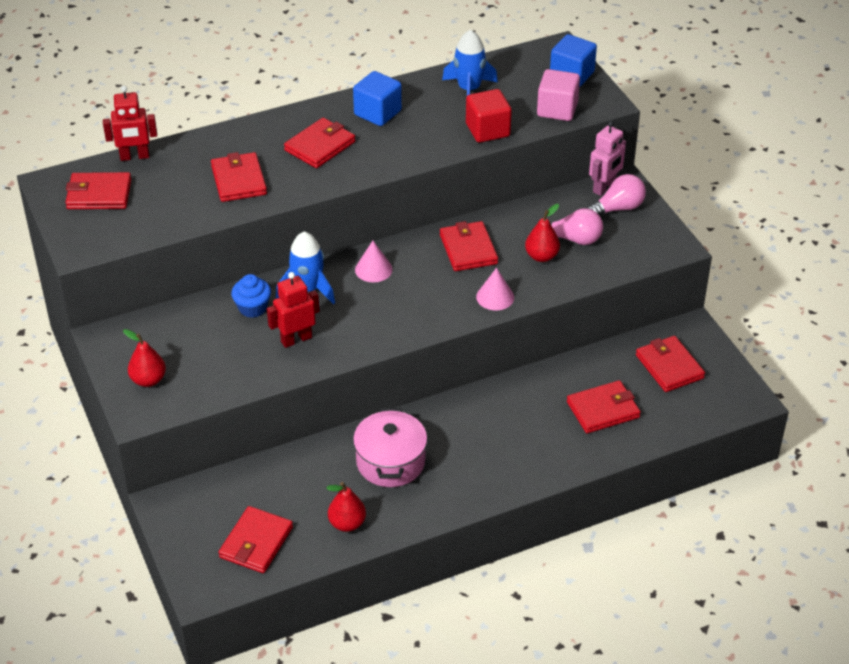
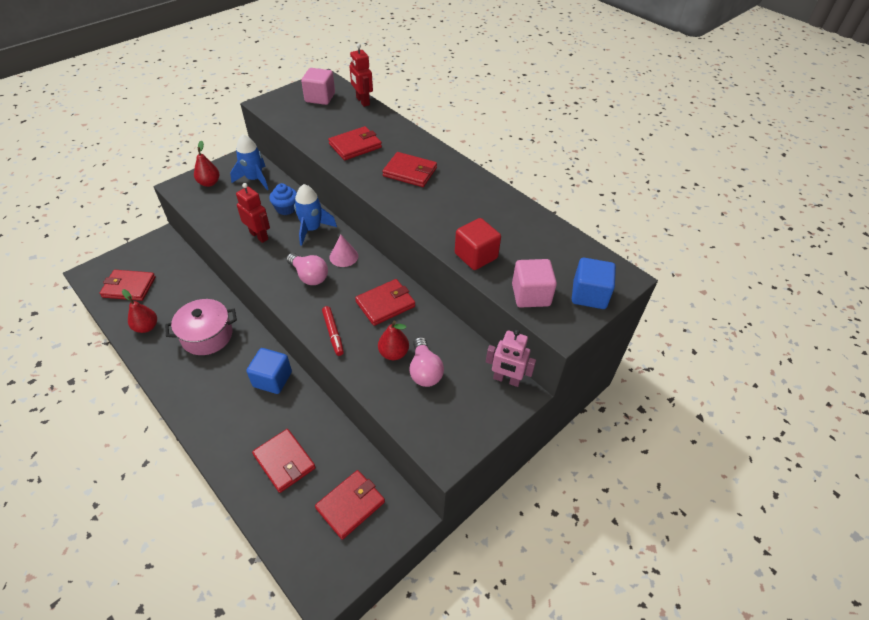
camera: 70 degrees right, 5 degrees up
(99, 194) = (320, 98): red wallet -> pink cube
(377, 113) = (465, 191): blue cube -> blue cube (272, 379)
(469, 89) = (525, 233): blue rocket -> blue rocket (254, 179)
(495, 297) = (333, 333): pink cone -> red marker
(617, 208) = (481, 396): pink light bulb -> pink light bulb (309, 276)

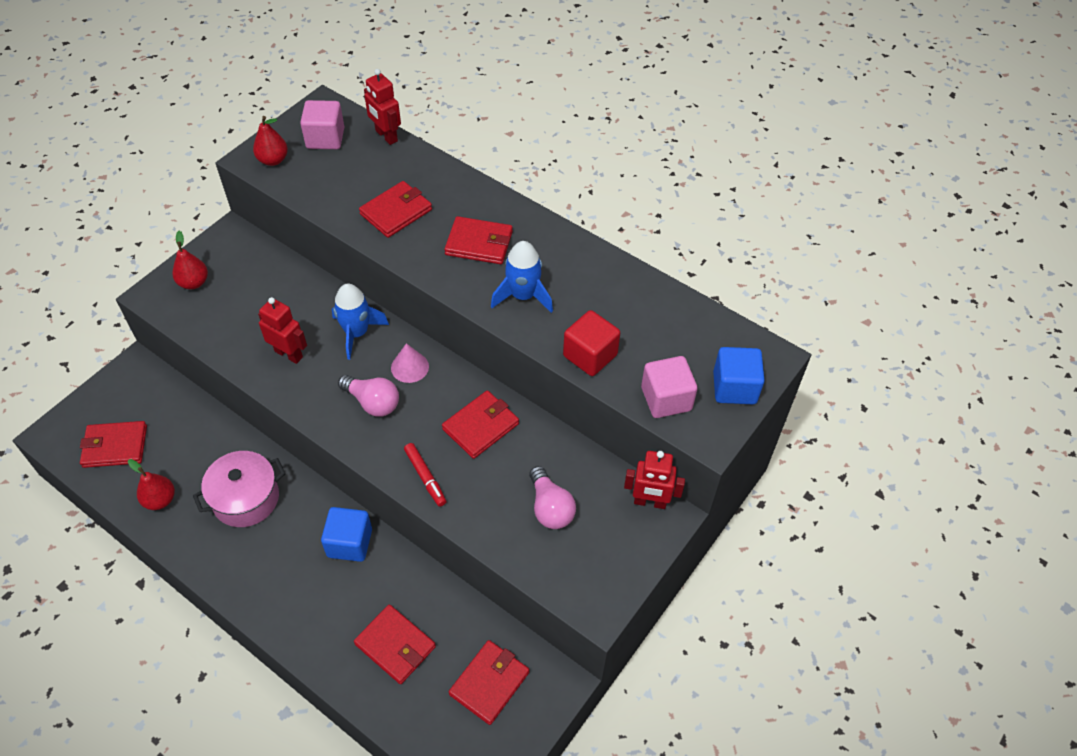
camera: 10 degrees left, 5 degrees up
(254, 179) = (255, 267): blue rocket -> blue rocket (523, 295)
(286, 209) = (313, 307): blue cupcake -> none
(393, 353) = (507, 491): red pear -> red pear (273, 160)
(506, 379) = (650, 502): pink robot -> red robot

